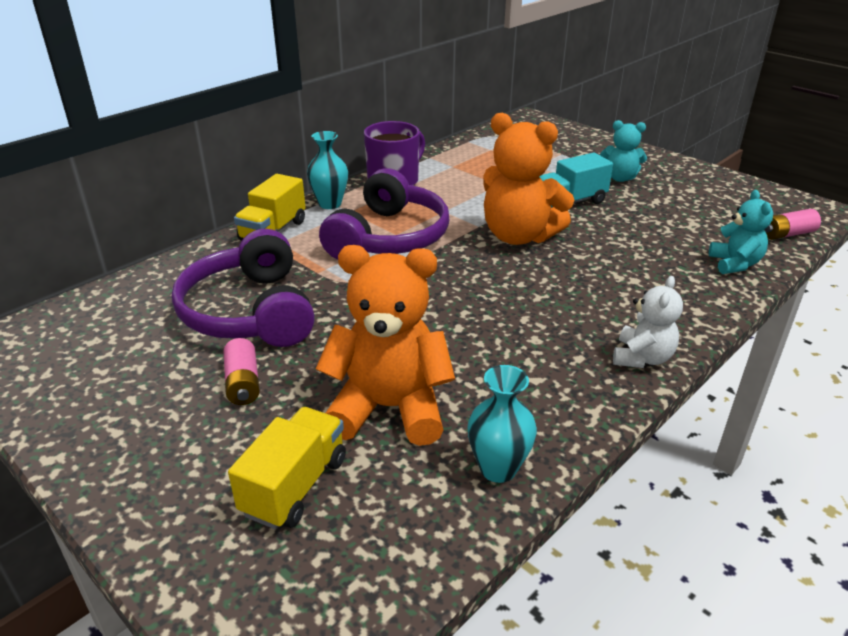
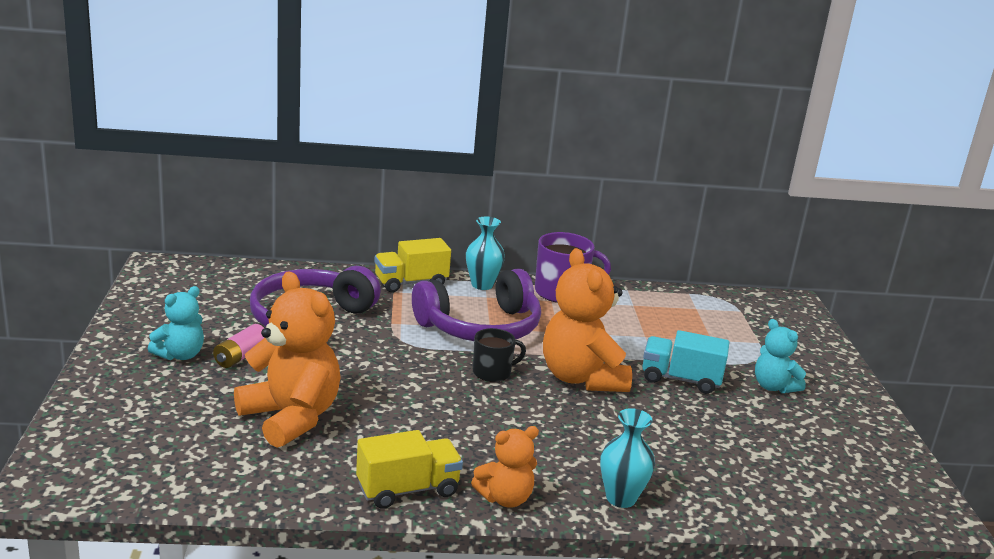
camera: 40 degrees right, 10 degrees down
(295, 486) = (179, 419): yellow truck -> yellow truck (407, 489)
(460, 267) = (492, 372): none -> black mug
(498, 468) = (290, 484): turquoise vase -> turquoise vase (621, 498)
(642, 358) = (505, 498): white teddy bear -> orange teddy bear
(734, 264) = (731, 498): turquoise teddy bear -> turquoise teddy bear (180, 355)
(787, 234) = (846, 512): pink battery -> none

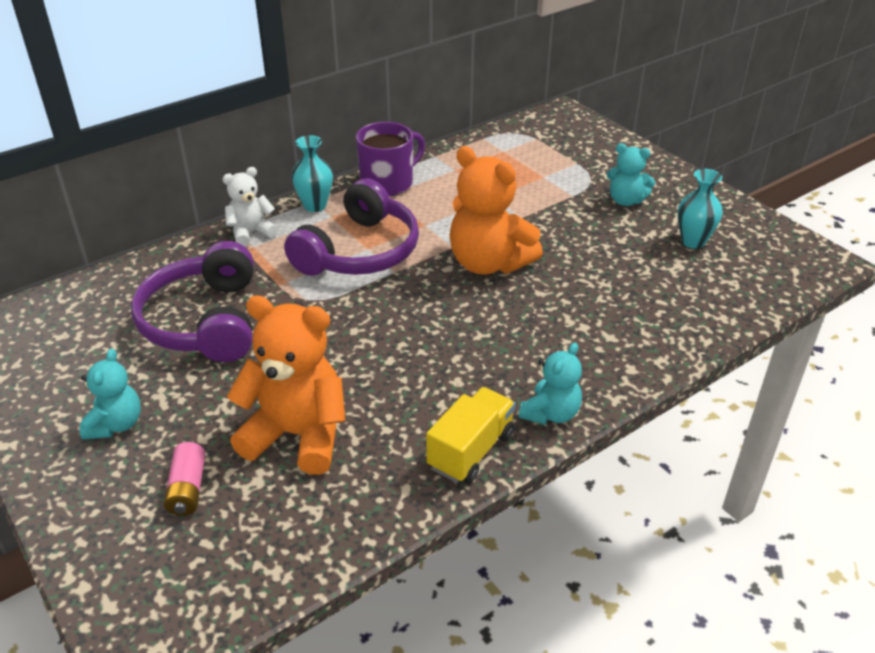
camera: 30 degrees left, 15 degrees up
(241, 356) = (178, 394): pink battery -> pink battery (187, 489)
(411, 283) = (251, 233): yellow truck -> white teddy bear
(492, 372) = (416, 294): black mug -> none
(505, 498) = (550, 413): orange teddy bear -> turquoise teddy bear
(621, 498) = (628, 363): turquoise vase -> turquoise vase (693, 241)
(680, 379) = (559, 227): turquoise truck -> none

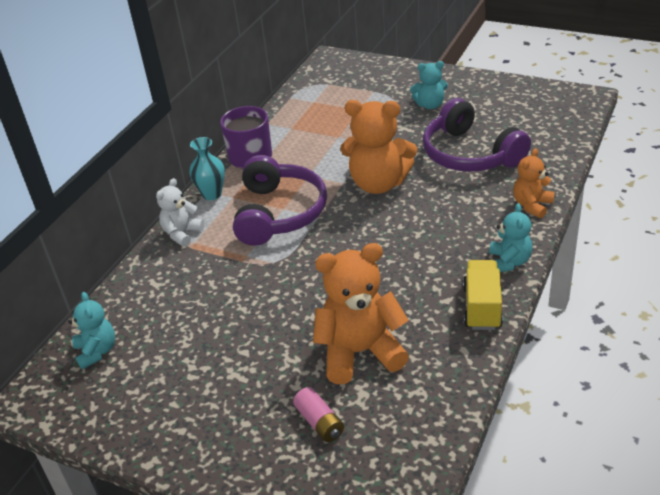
camera: 25 degrees left, 0 degrees up
(116, 424) = (221, 408): turquoise teddy bear -> turquoise teddy bear (97, 351)
(205, 321) = (213, 310): purple headphones -> purple headphones (470, 154)
(639, 360) = (532, 205): none -> orange teddy bear
(693, 241) = (496, 115): turquoise vase -> none

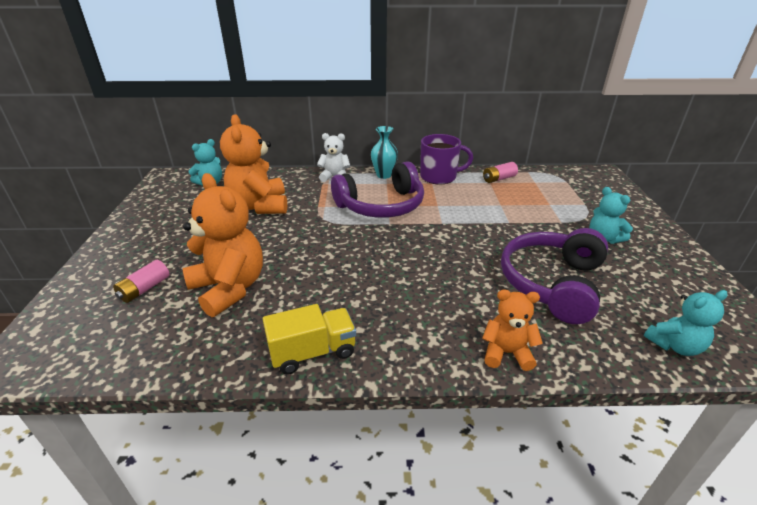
camera: 60 degrees right, 5 degrees down
(289, 120) = (499, 179): none -> pink battery
(378, 183) = (456, 240): orange teddy bear -> orange teddy bear (259, 206)
(509, 262) = (395, 356): turquoise teddy bear -> turquoise teddy bear (674, 345)

